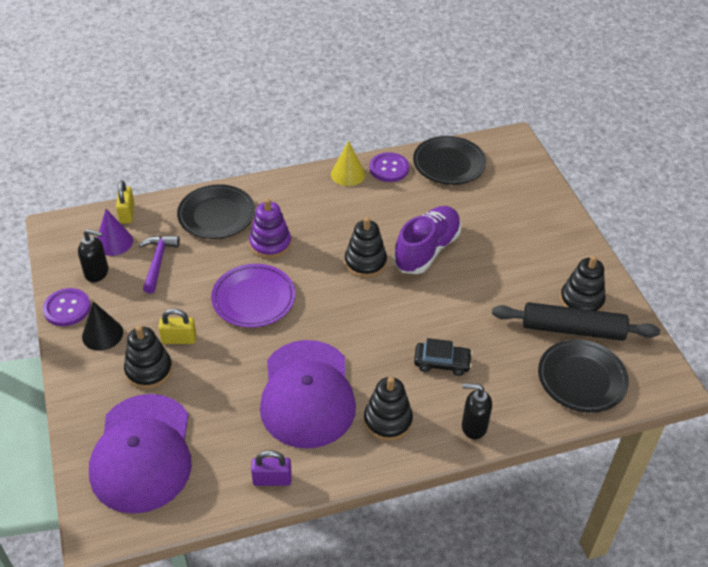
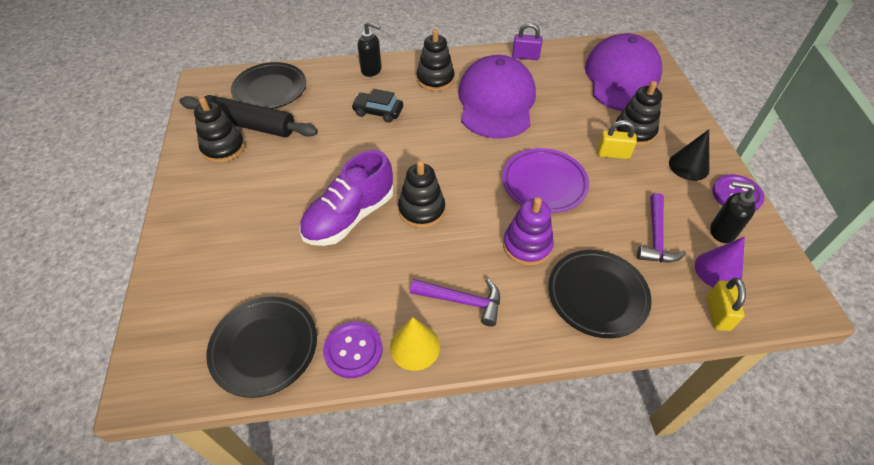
camera: 170 degrees left, 5 degrees up
(319, 202) = (462, 301): none -> purple hammer

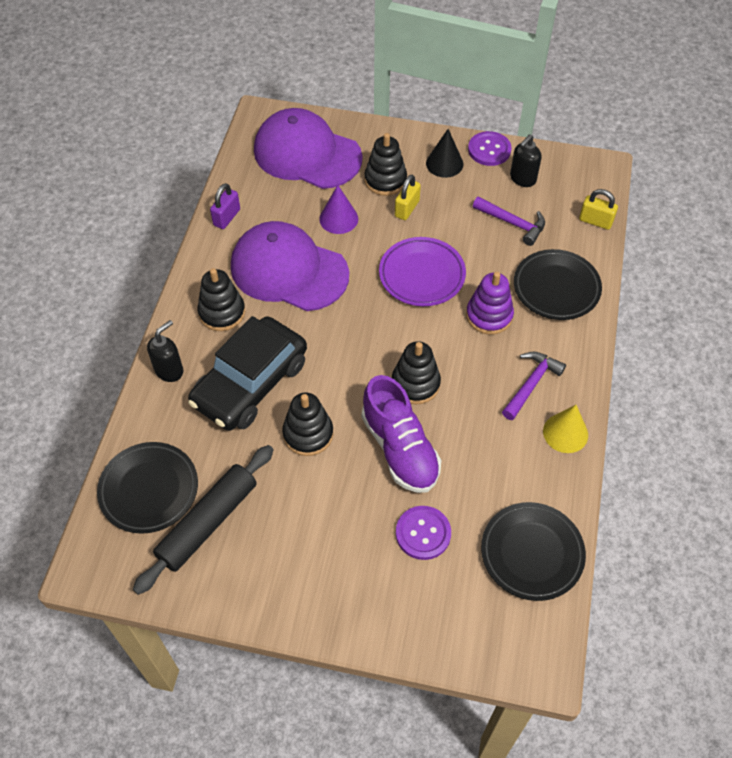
camera: 70 degrees left, 5 degrees up
(223, 148) = (236, 558): black stacking toy -> black stacking toy (308, 434)
(353, 350) = (555, 481): purple button -> purple button (423, 533)
(378, 112) = (250, 383): black car -> black car, size x2.11
(718, 270) = (558, 201): purple cone -> purple cone (338, 219)

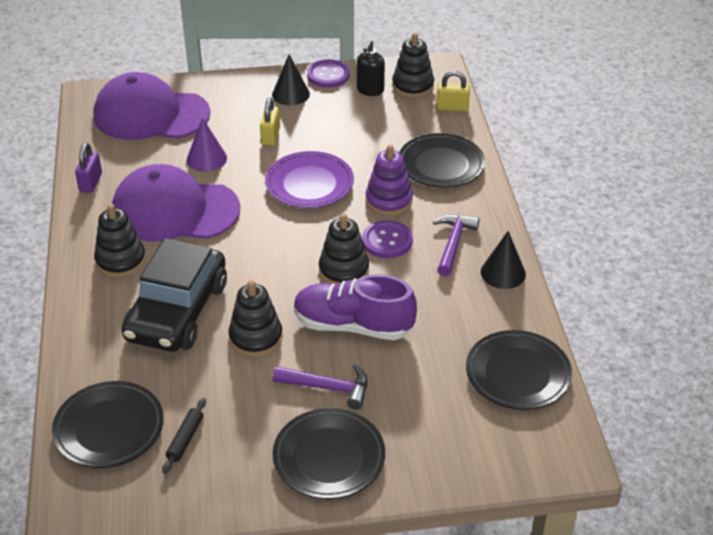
camera: 20 degrees left, 15 degrees down
(169, 370) = (86, 322): black soap dispenser -> none
(208, 523) = (185, 439): black rolling pin -> black rolling pin, size x0.46
(323, 585) = (329, 458): none -> black plate
(385, 180) = (239, 119): black stacking toy -> black stacking toy (412, 86)
(400, 448) = (353, 326): purple shoe -> purple shoe turned 150 degrees clockwise
(423, 533) = (407, 387): purple button -> purple button (387, 241)
(512, 223) = (377, 126): purple hammer -> purple hammer (328, 388)
(565, 433) = (503, 273): yellow cone -> black cone

